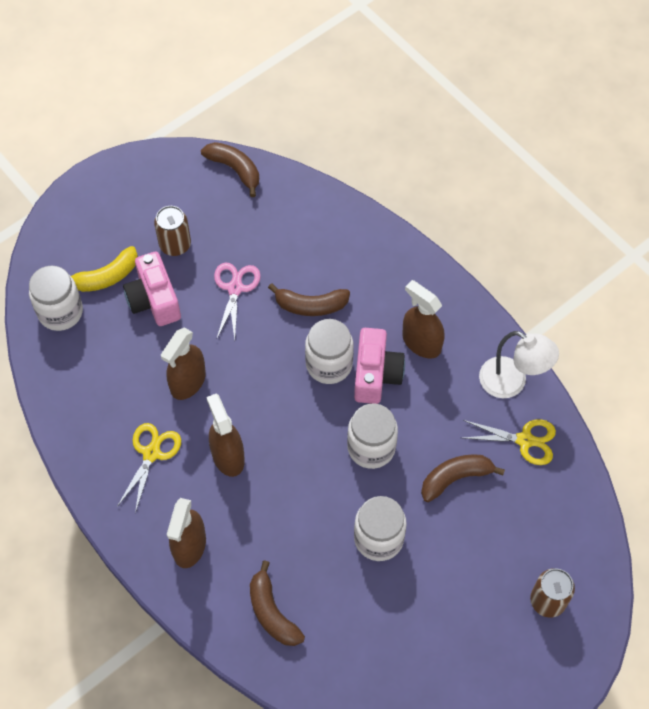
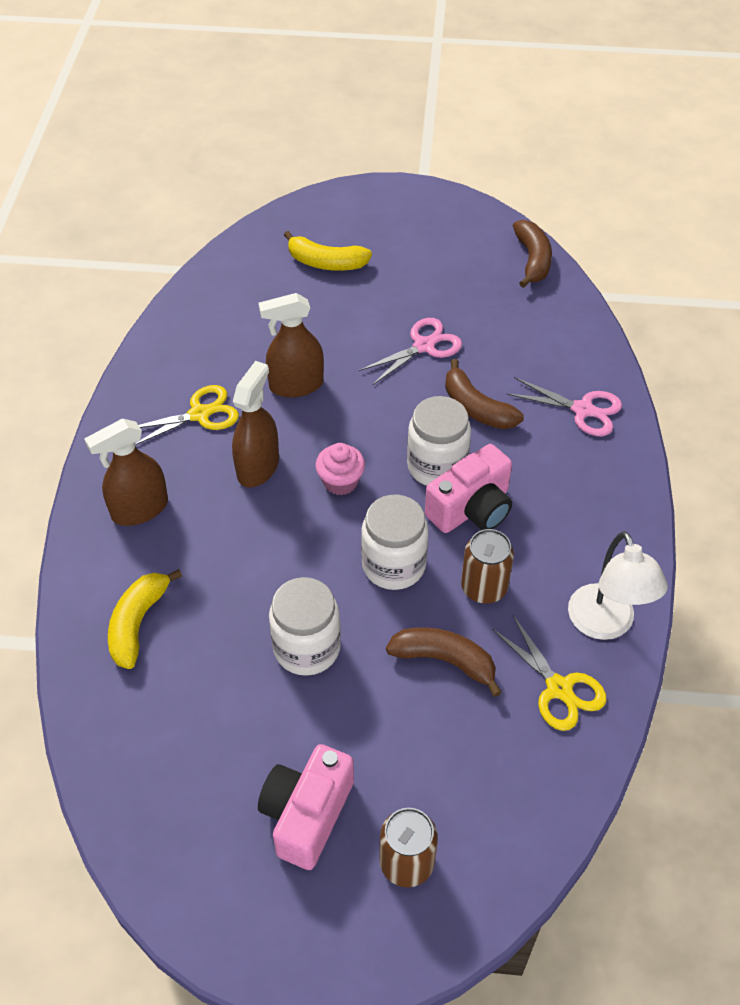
camera: 45 degrees right, 10 degrees down
(60, 312) = (259, 261): white jar -> none
(154, 300) = (344, 306): pink camera -> pink camera (307, 814)
(175, 245) = (411, 279): brown can -> brown can (484, 587)
(272, 612) = (138, 623): brown banana -> yellow banana
(286, 423) = (340, 482): none -> pink cupcake
(370, 256) = (583, 410): none -> pink scissors
(421, 343) = (549, 517): brown spray bottle -> none

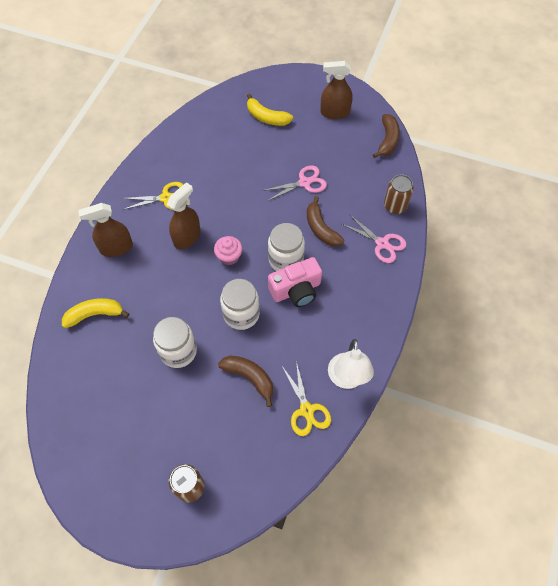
camera: 15 degrees right, 10 degrees up
(138, 623) = (95, 314): yellow banana -> yellow banana turned 45 degrees clockwise
(296, 385) = (224, 191): brown spray bottle -> brown spray bottle (334, 112)
(307, 814) = (147, 446): pink camera -> none
(484, 587) = (286, 340): brown can -> brown can (395, 206)

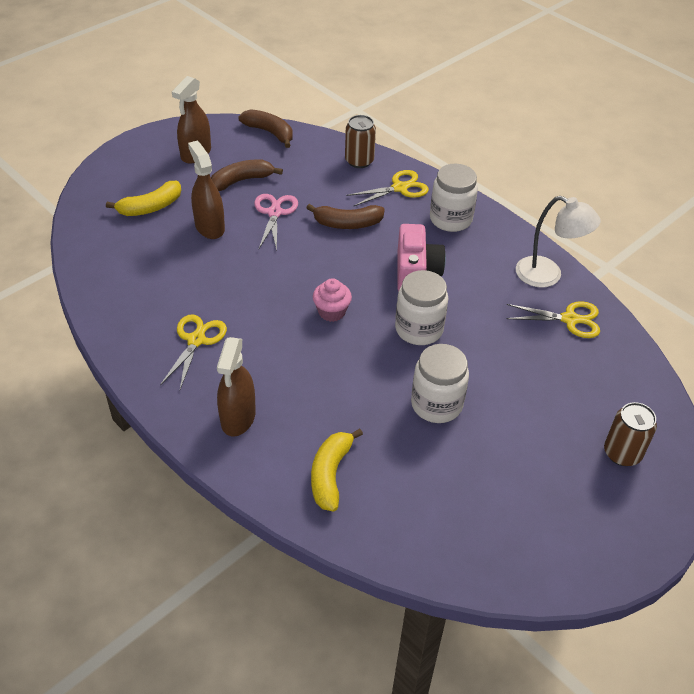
camera: 65 degrees left, 15 degrees down
(187, 237) = (274, 340): brown spray bottle -> brown spray bottle (209, 227)
(249, 377) = (507, 351): brown banana -> brown banana (241, 181)
(286, 260) = (369, 266): white jar -> white jar (450, 219)
(382, 243) = (399, 188): pink scissors -> yellow scissors

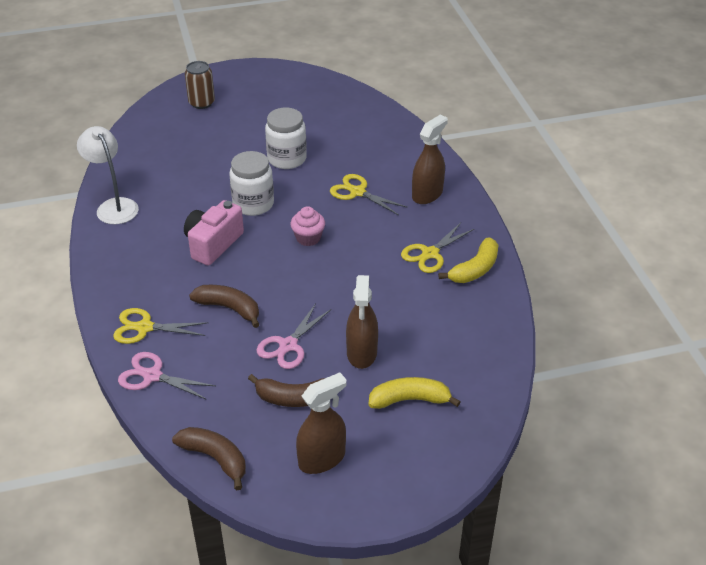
camera: 150 degrees left, 5 degrees down
(269, 132) = (215, 458): brown banana -> brown banana turned 150 degrees clockwise
(330, 474) = (386, 147): yellow banana -> yellow banana (475, 269)
(359, 161) = (152, 376): brown can -> pink scissors
(450, 219) = (133, 278): white jar -> none
(569, 319) = (138, 174): yellow scissors -> yellow scissors (357, 192)

